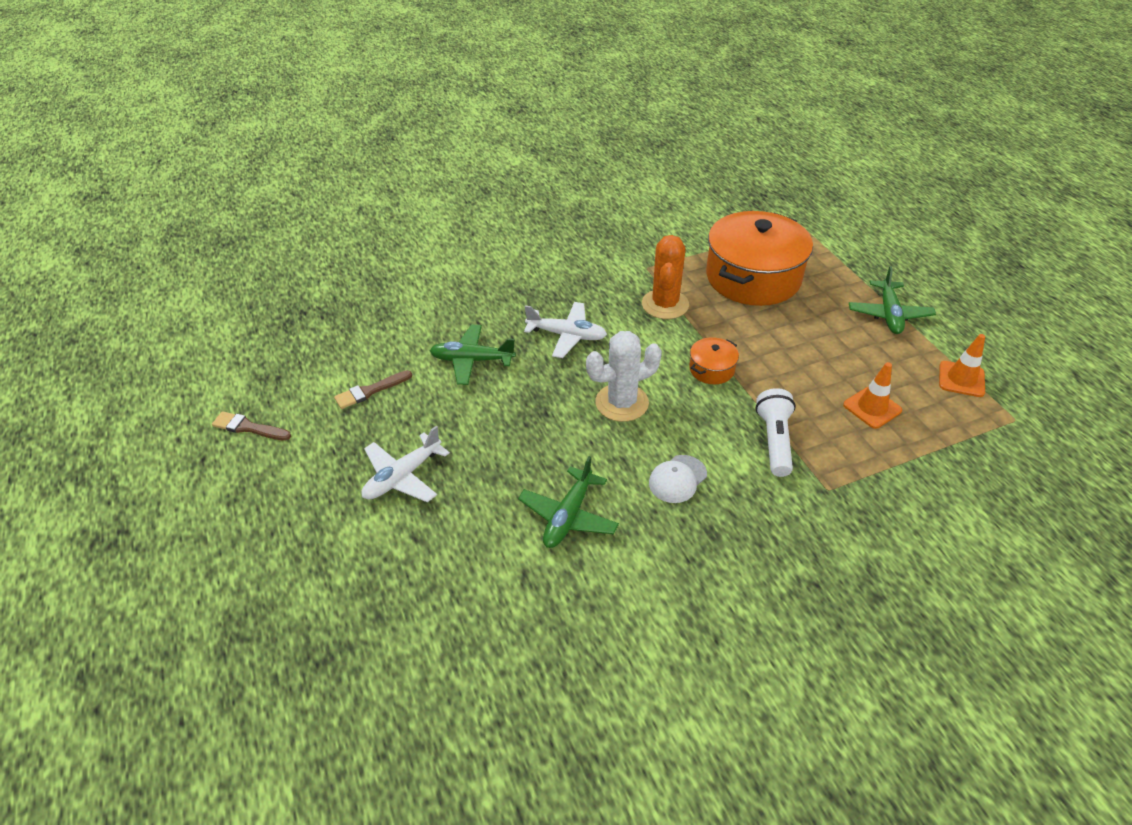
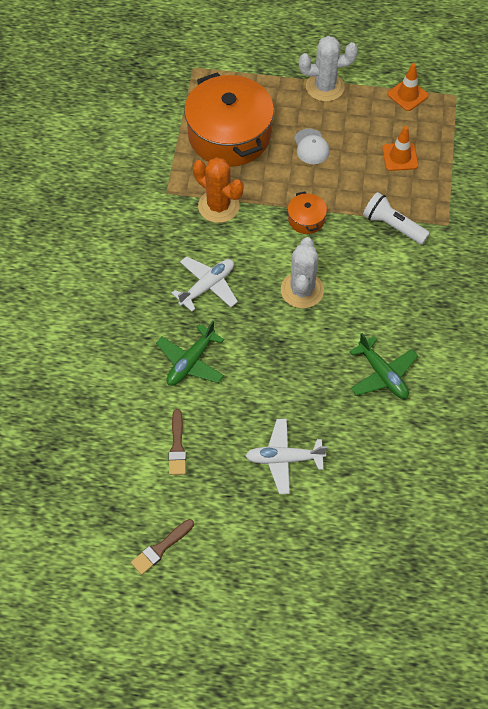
camera: 60 degrees left, 15 degrees up
(403, 476) = (284, 459): white plane -> white plane turned 105 degrees clockwise
(677, 479) = (390, 297): white cap -> white cap (311, 147)
(889, 314) = (325, 87): green plane -> white cactus

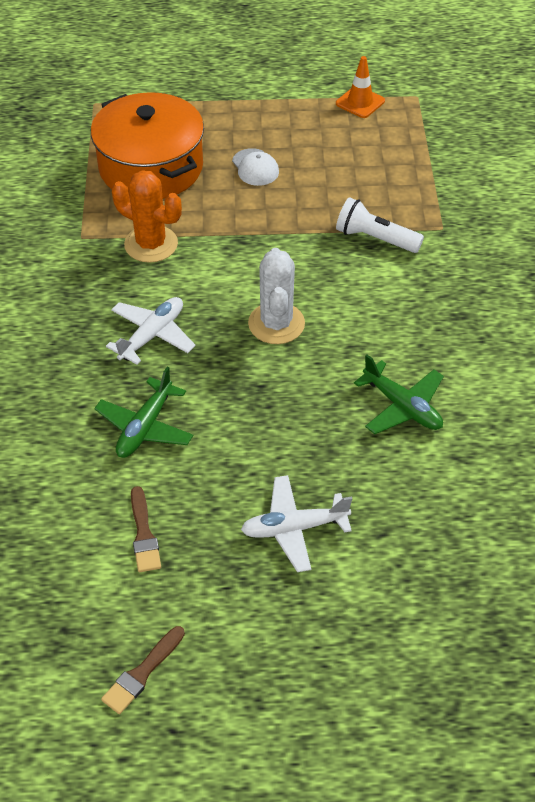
camera: 10 degrees left, 10 degrees down
(306, 219) = (265, 245): orange pot -> none
(325, 87) = (259, 105): white cactus -> none
(400, 157) = (366, 165): orange traffic cone -> none

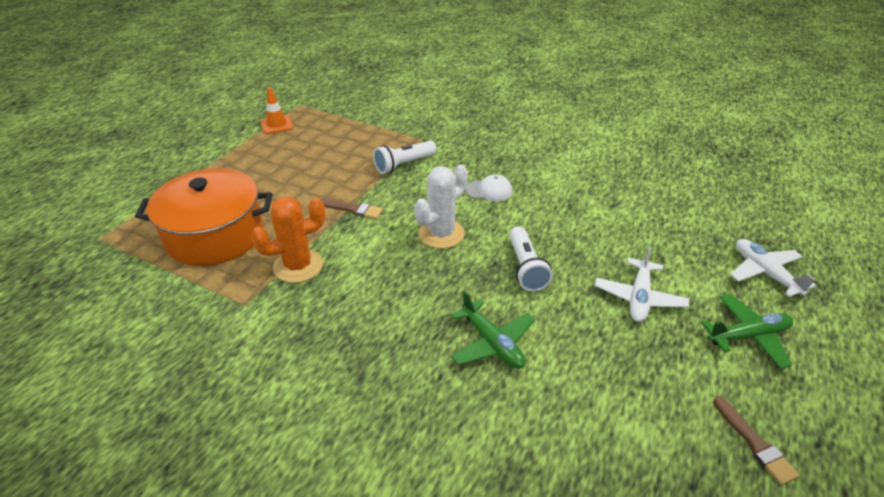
camera: 60 degrees left, 10 degrees down
(144, 534) = (606, 387): brown brush -> brown brush (353, 209)
(152, 335) = (397, 302): white plane -> white plane (765, 273)
(255, 167) = (281, 186): white cap -> white cap (489, 190)
(272, 414) = (526, 268): none -> white flashlight
(276, 323) = (441, 234): white cactus -> white cactus turned 75 degrees counterclockwise
(402, 406) = (558, 209): green plane -> green plane (748, 336)

